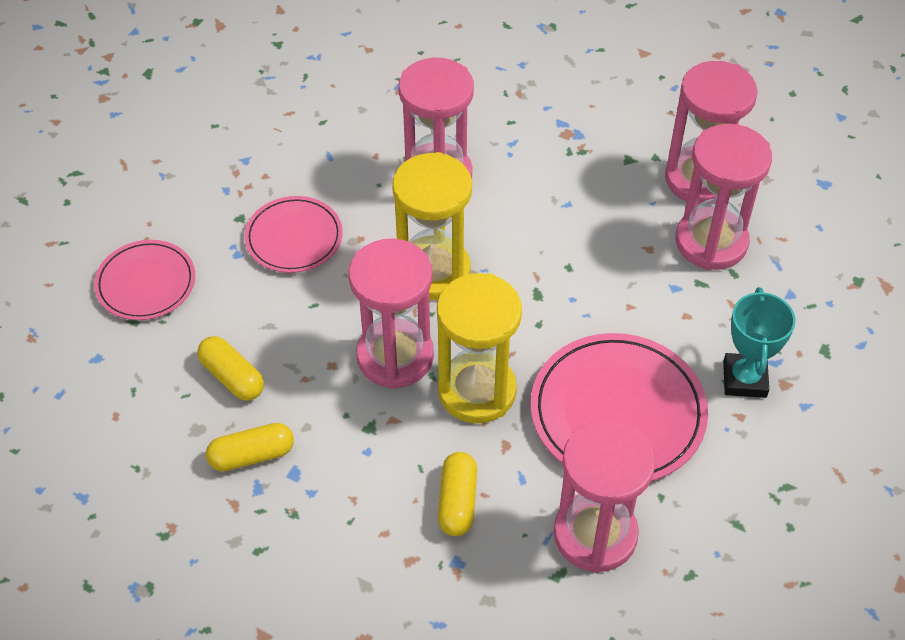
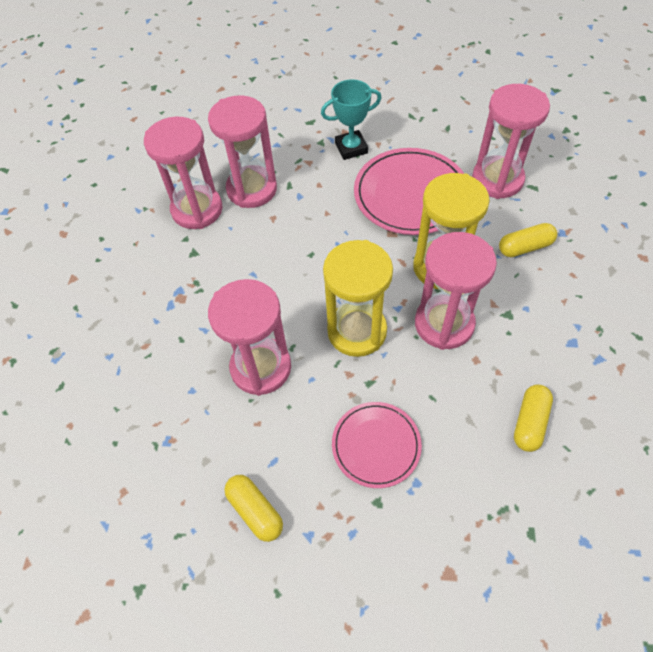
camera: 110 degrees left, 5 degrees up
(146, 283) = (489, 546): pink plate -> none
(252, 455) = (579, 375): yellow capsule -> yellow capsule (255, 511)

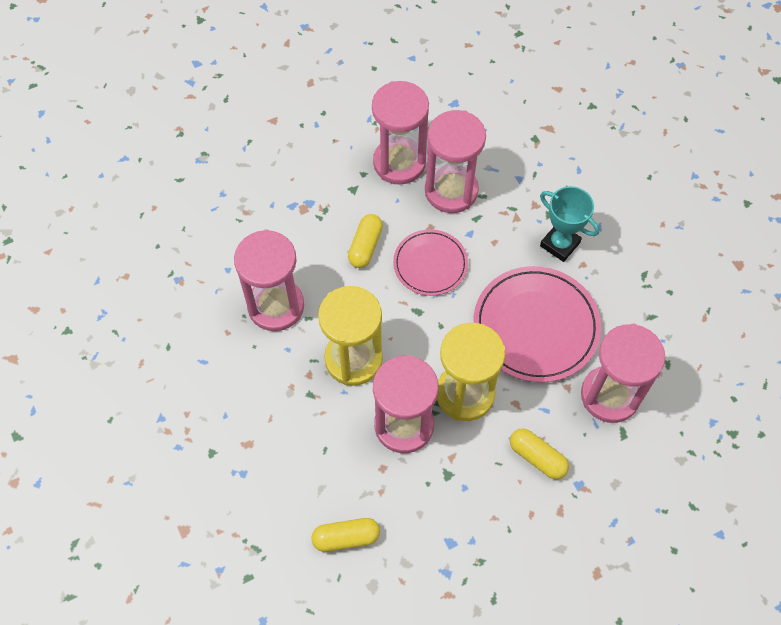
camera: 55 degrees right, 5 degrees up
(255, 511) = (159, 371): yellow capsule -> yellow capsule (365, 246)
(376, 445) = (257, 428): pink plate -> pink plate (430, 264)

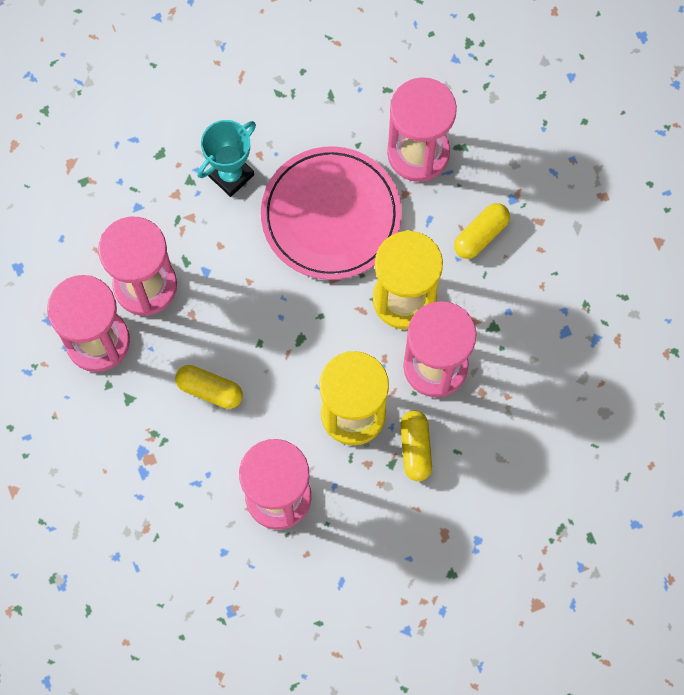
camera: 85 degrees left, 10 degrees up
(346, 537) = (554, 435): yellow capsule -> yellow capsule (415, 448)
(430, 264) = (241, 319): pink plate -> none

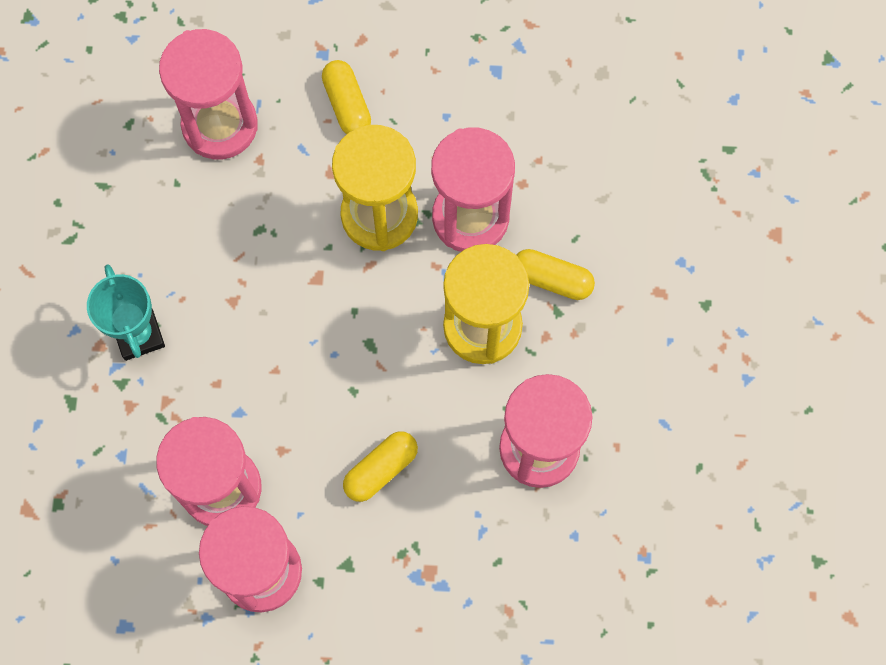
camera: 65 degrees left, 0 degrees up
(331, 215) = (244, 248): pink plate -> none

